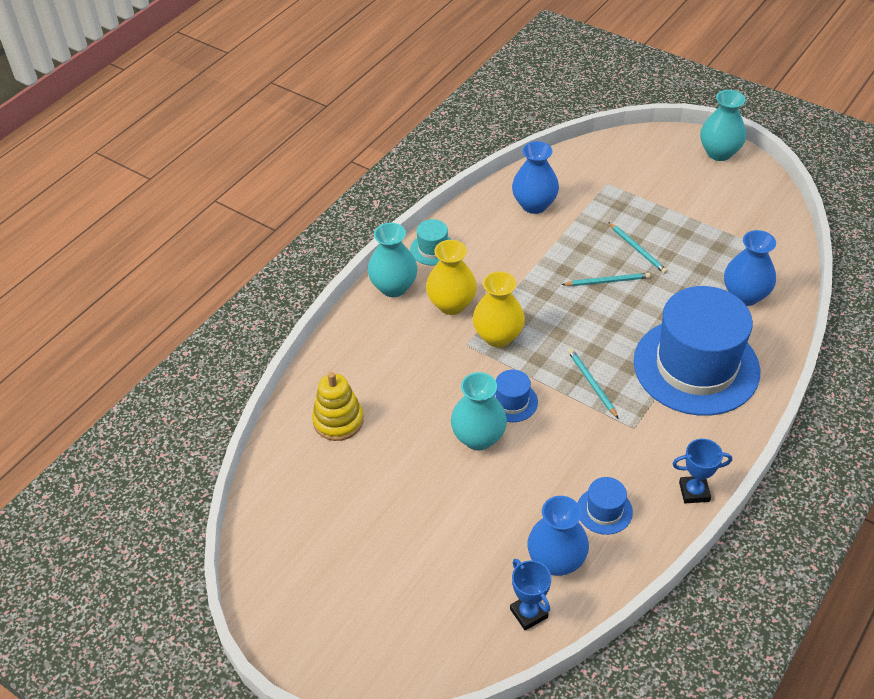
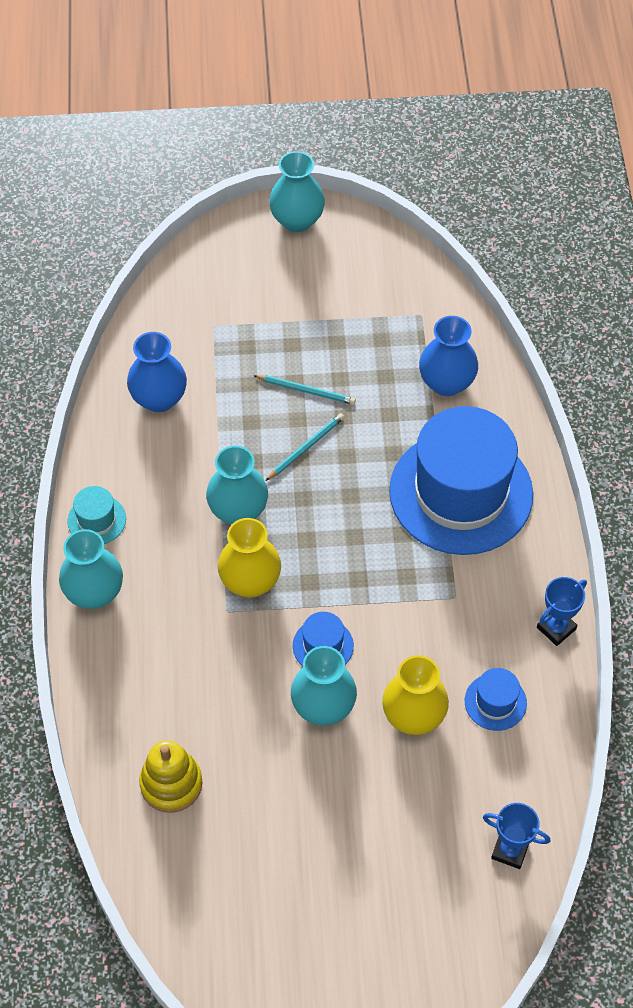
camera: 40 degrees left, 10 degrees up
(451, 304) = (172, 574): yellow vase -> yellow vase (413, 716)
(528, 292) = (238, 510): none -> turquoise vase
(556, 561) = (493, 782): blue vase -> none
(592, 383) = (381, 575): turquoise pencil -> none

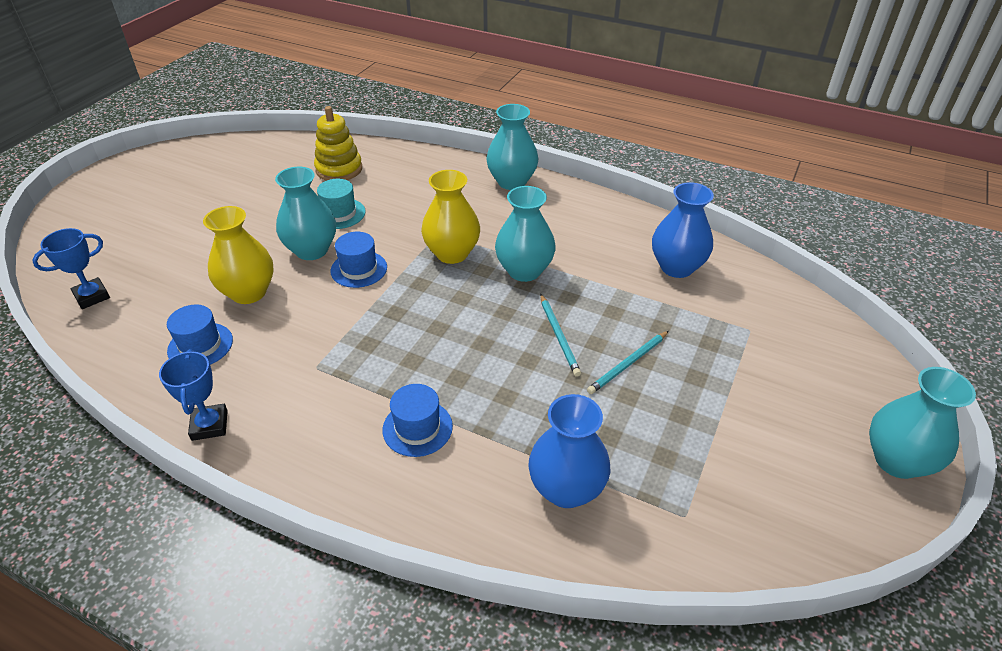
camera: 120 degrees right, 15 degrees down
(96, 520) = (574, 200): turquoise hat -> turquoise hat (339, 213)
(461, 492) = (417, 428): blue hat -> blue hat, size x0.40

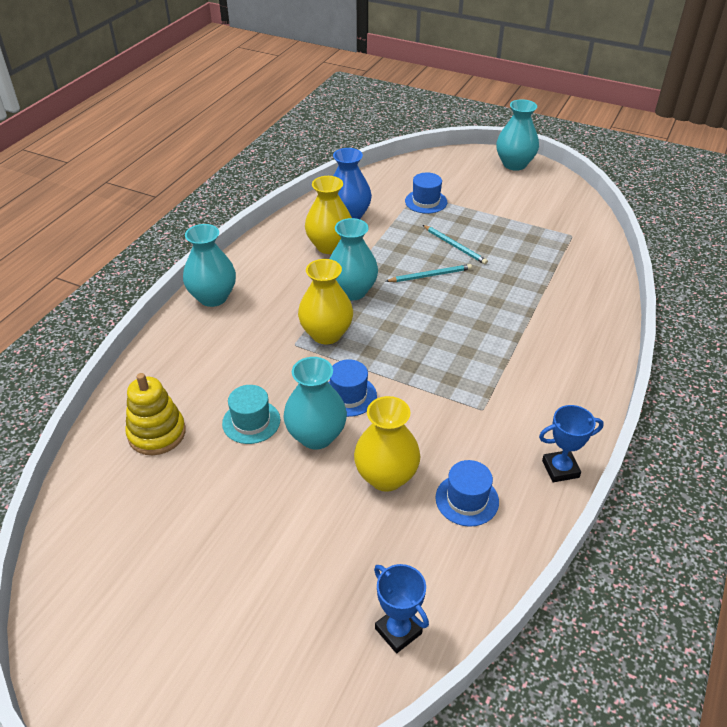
camera: 90 degrees left, 0 degrees up
(417, 428) = (534, 344): blue hat -> blue hat (426, 201)
(566, 489) = (567, 277): blue vase -> none
(609, 253) = (329, 246): none -> yellow vase

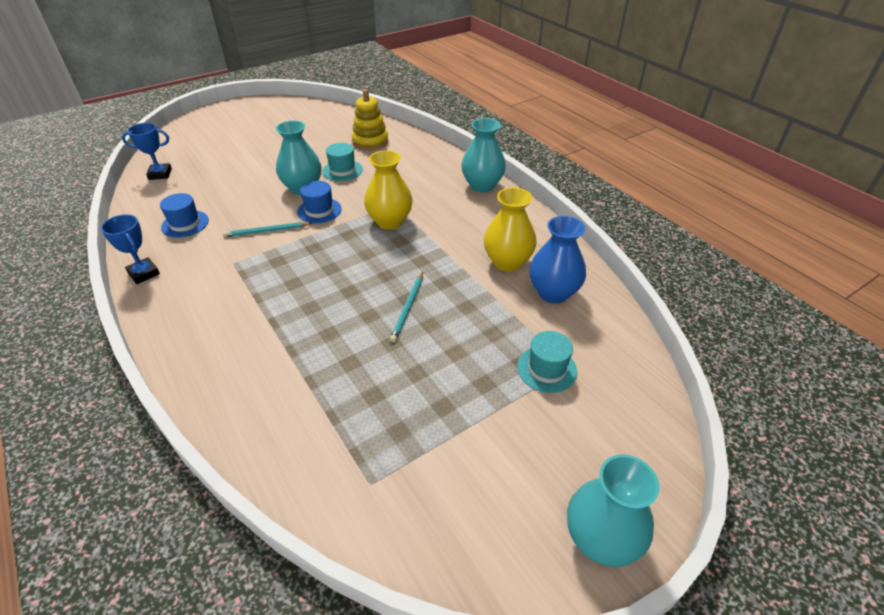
camera: 120 degrees right, 0 degrees up
(352, 291) = (429, 251): turquoise vase -> none
(386, 477) = (241, 202): yellow vase -> none
(426, 201) = (547, 369): blue hat -> turquoise hat
(455, 246) = (439, 350): turquoise pencil -> turquoise pencil (266, 231)
(560, 469) = (144, 273): blue trophy -> blue trophy turned 60 degrees counterclockwise

